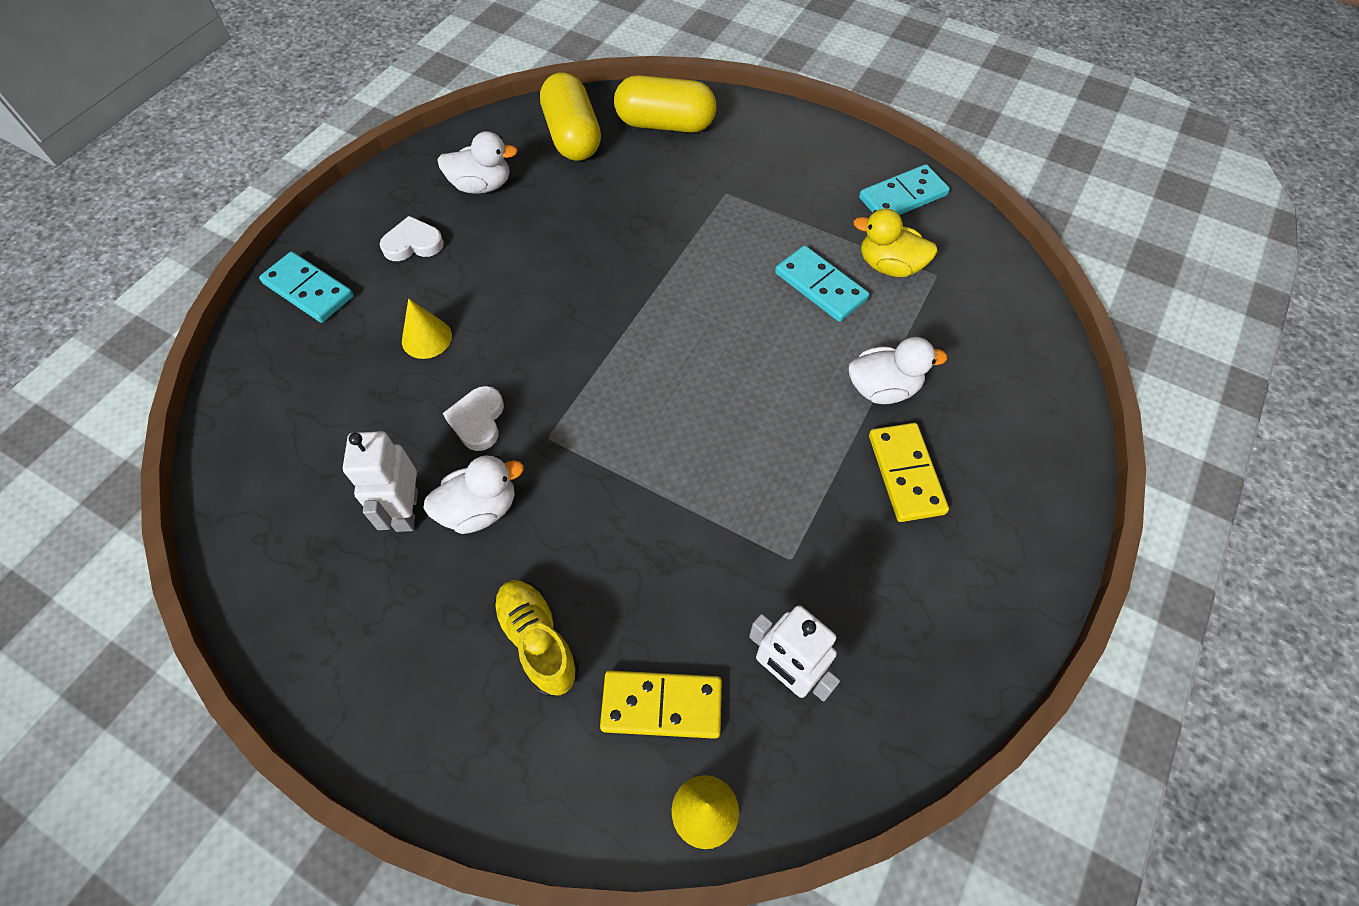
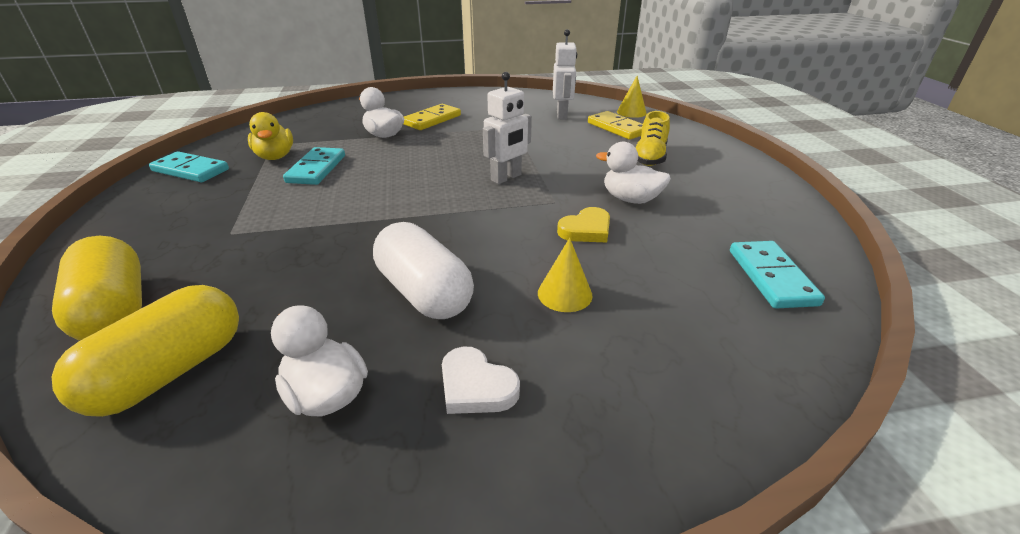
camera: 130 degrees left, 25 degrees down
(309, 290) = (637, 425): turquoise domino -> turquoise domino (771, 277)
(406, 510) = (677, 220): white robot -> white robot (506, 178)
(478, 420) = (586, 230): white heart -> yellow heart
(520, 264) = (424, 292): none -> white capsule

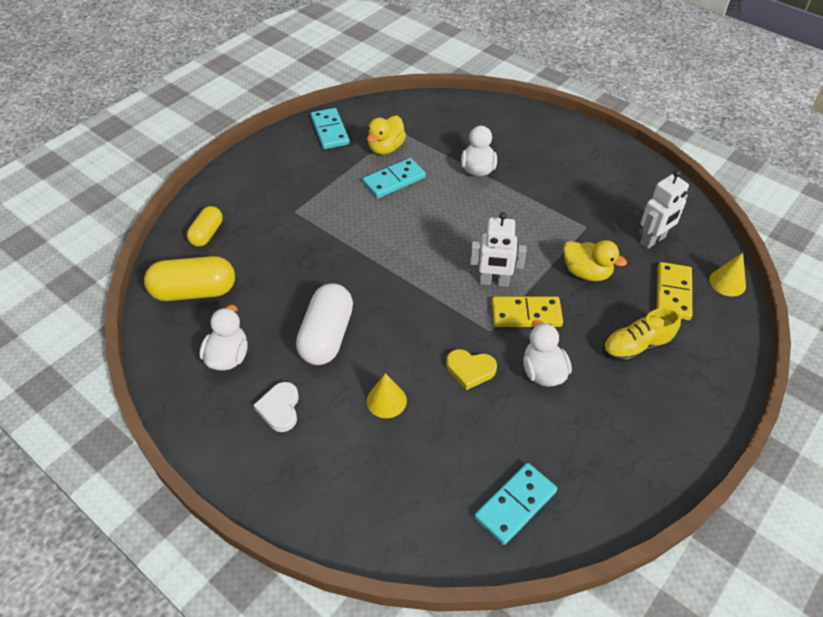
camera: 50 degrees right, 15 degrees up
(115, 310) = (207, 234): yellow capsule -> yellow capsule, size x0.60
(432, 120) = (536, 172): yellow domino -> yellow domino (526, 314)
(555, 144) = (586, 272): none -> yellow duck

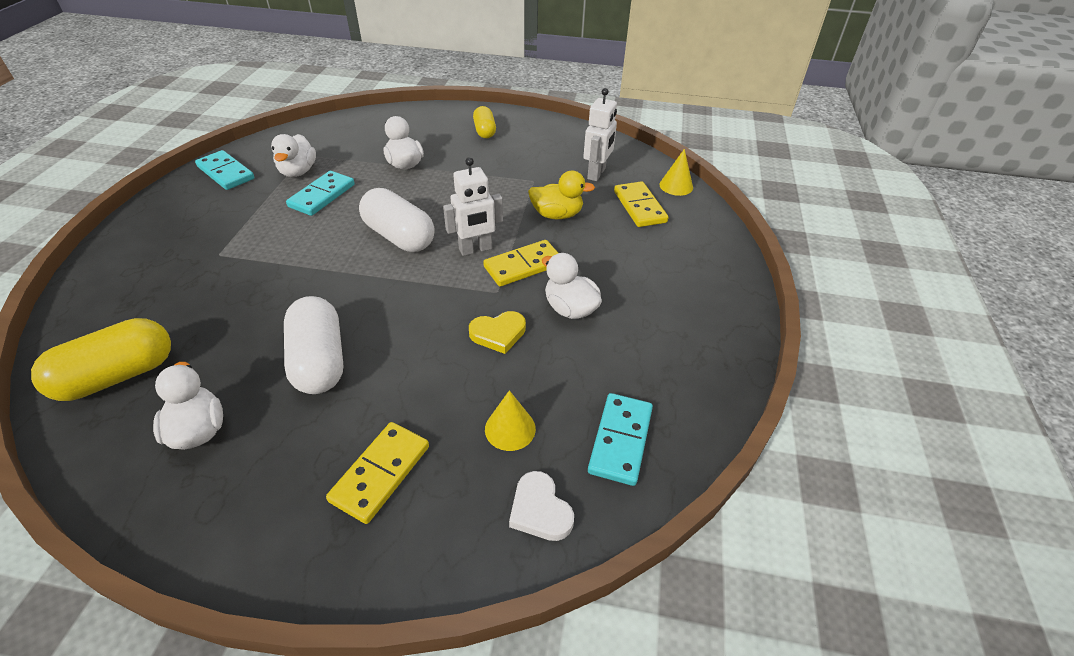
camera: 30 degrees left, 5 degrees down
(207, 234) = (110, 310): yellow capsule -> yellow capsule (484, 131)
(280, 408) = (297, 460): white heart -> white heart (540, 510)
(328, 445) = (381, 473): none -> yellow domino
(386, 148) = (298, 171): yellow duck -> white duck
(386, 400) = (425, 398): yellow cone -> yellow cone (510, 429)
(437, 245) = (399, 236): none -> white capsule
(636, 346) = (638, 257): yellow shoe -> none

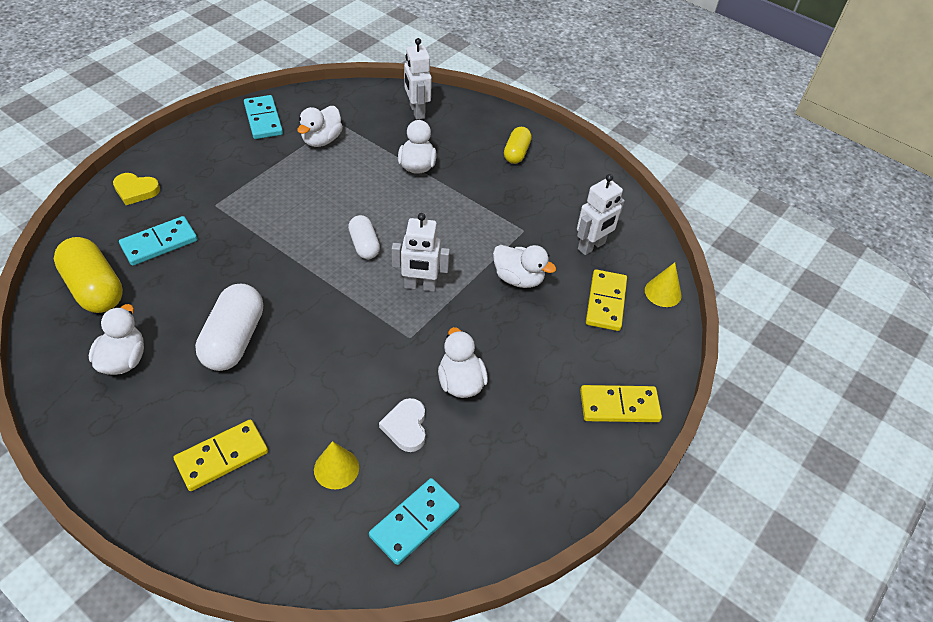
camera: 25 degrees right, 5 degrees up
(118, 376) = (95, 288): yellow capsule -> yellow capsule turned 60 degrees clockwise
(322, 196) = (326, 175): turquoise domino -> turquoise domino (159, 243)
(375, 127) = (416, 111): none -> white robot
(399, 236) = (364, 245): white capsule -> white capsule, size x0.60
(498, 334) = (383, 379): yellow heart -> yellow heart (136, 190)
(523, 266) = (450, 321): yellow domino -> yellow domino (619, 406)
(540, 510) = (314, 545): white heart -> white heart (406, 427)
(557, 215) = (518, 278): yellow duck -> white duck

